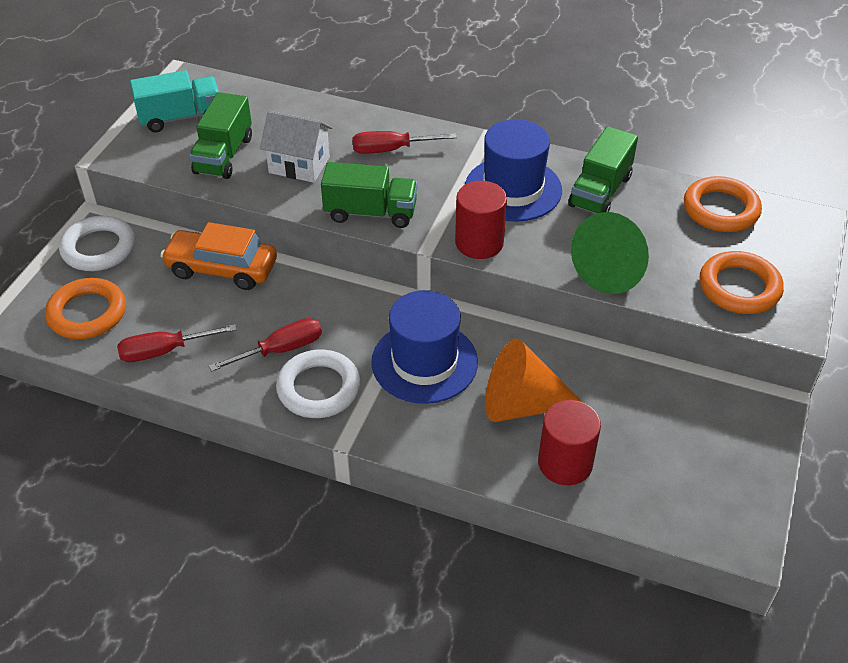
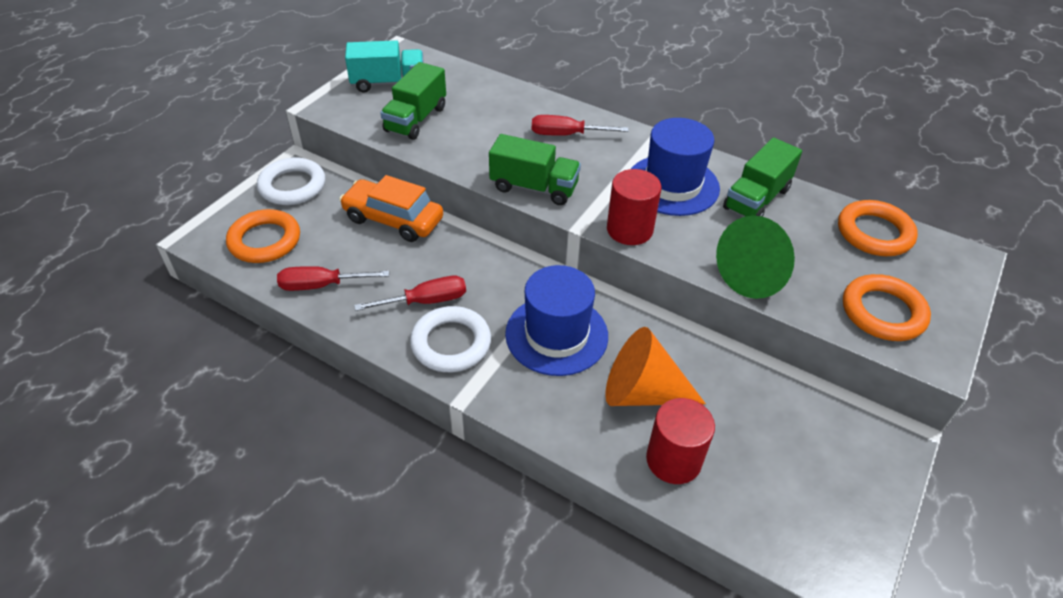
camera: 10 degrees right, 0 degrees up
(299, 165) = (480, 136): white house -> none

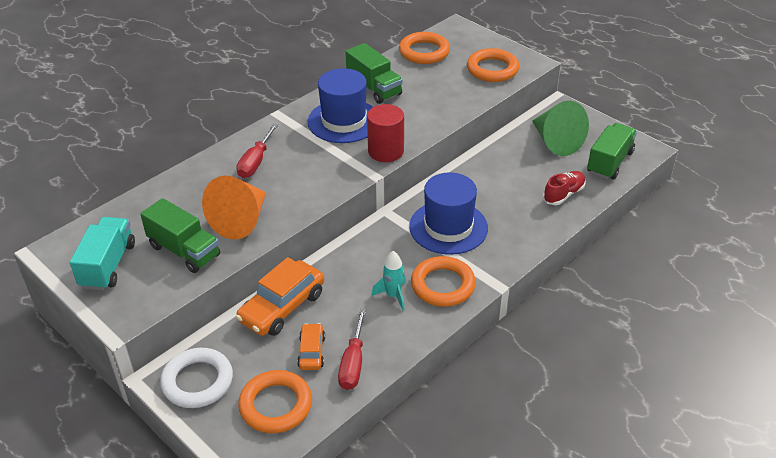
camera: 75 degrees left, 5 degrees down
(334, 252) = (311, 352): none -> orange car
(425, 301) = (393, 295): red screwdriver -> turquoise rocket
(451, 343) = (443, 285): white ring -> orange ring
(534, 187) = (318, 191): green truck -> green truck (609, 162)
(642, 392) = (509, 196): orange cone -> orange cone (241, 220)
(673, 460) = (563, 194): red cylinder -> red shoe
(756, 274) = (447, 107): green cone -> green cone (555, 141)

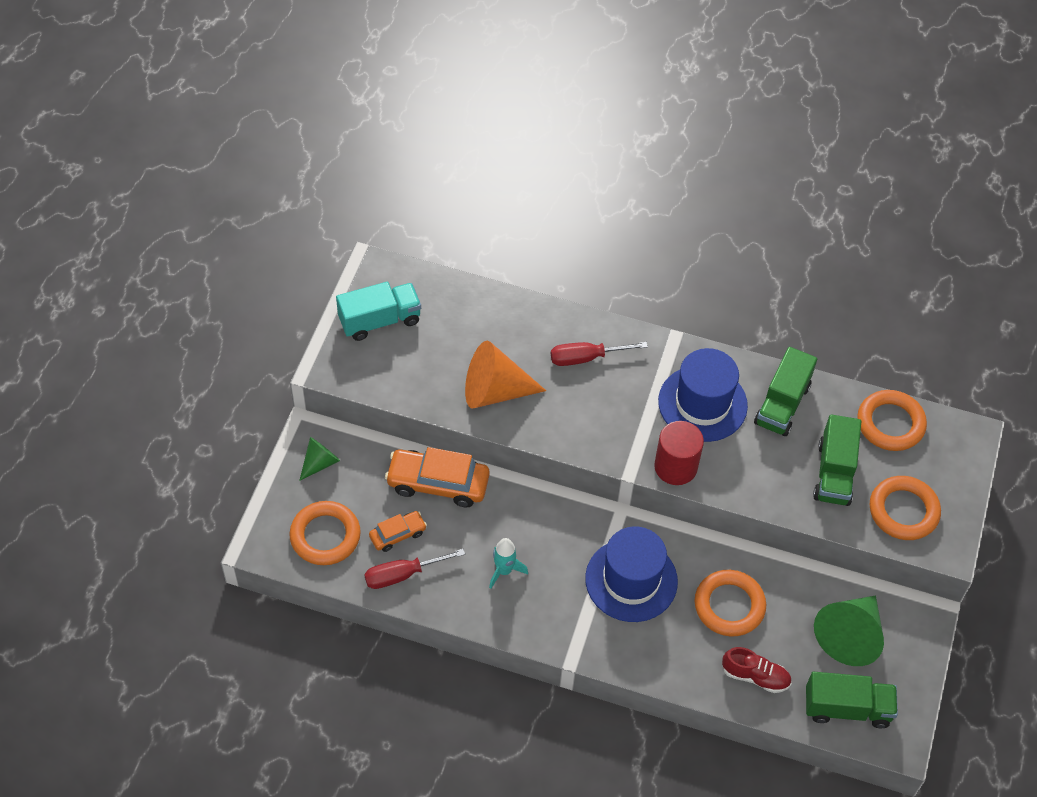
camera: 60 degrees right, 15 degrees up
(184, 251) = (429, 368): green truck -> green truck (834, 473)
(197, 381) = (320, 463): white ring -> green cone
(443, 285) = (543, 609): orange ring -> orange ring (729, 605)

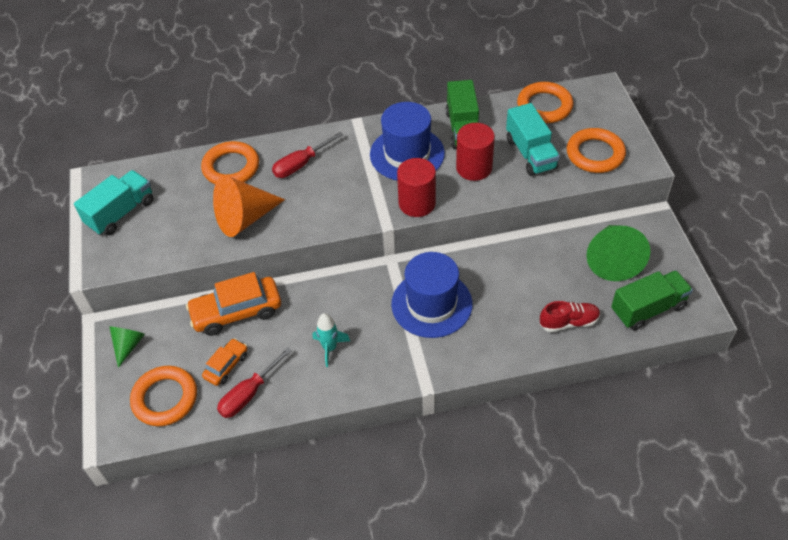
camera: 25 degrees left, 5 degrees down
(729, 605) = (515, 284): orange ring -> orange ring (231, 167)
(762, 457) = (474, 168): none -> red cylinder
(834, 473) = (530, 153): green truck -> turquoise truck

